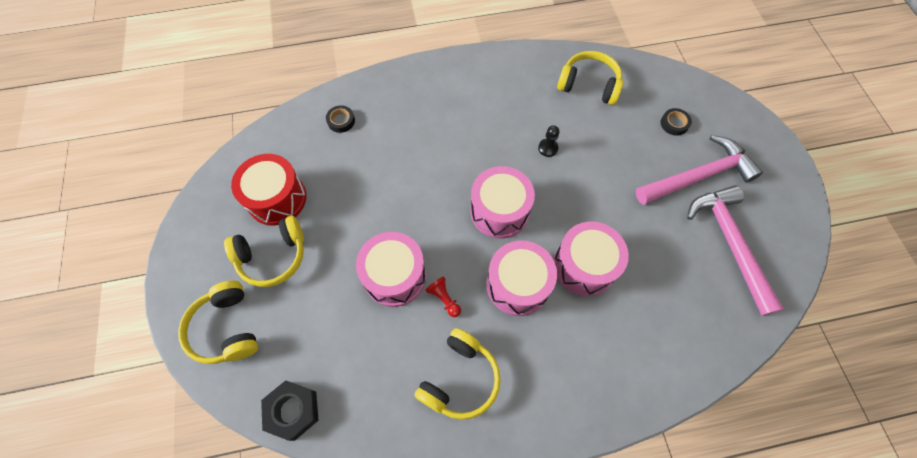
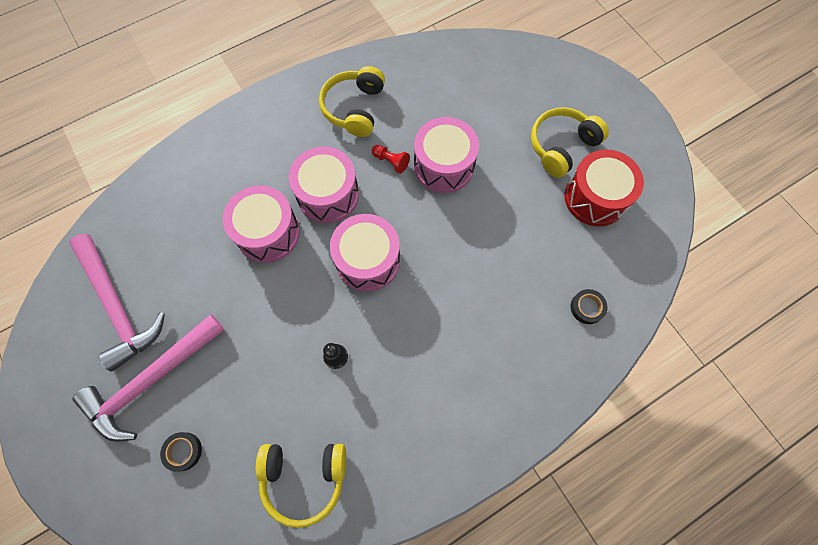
camera: 160 degrees right, 5 degrees up
(226, 328) = (560, 83): yellow headphones -> none
(293, 410) = (473, 51): black nut -> none

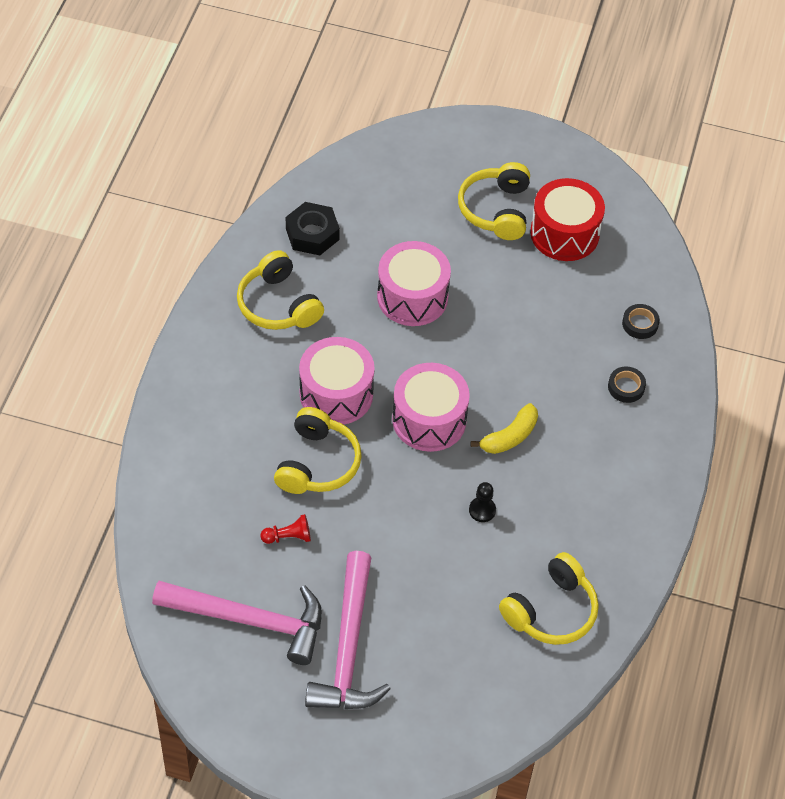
camera: 45 degrees left, 15 degrees down
(183, 451) = (435, 672): black tape -> black tape (626, 387)
(268, 233) = (317, 463): pink drum -> yellow headphones
(391, 161) = (362, 326): red pawn -> red pawn (288, 537)
(409, 317) = (510, 436): none -> yellow banana
(422, 77) = (312, 234): none -> black nut

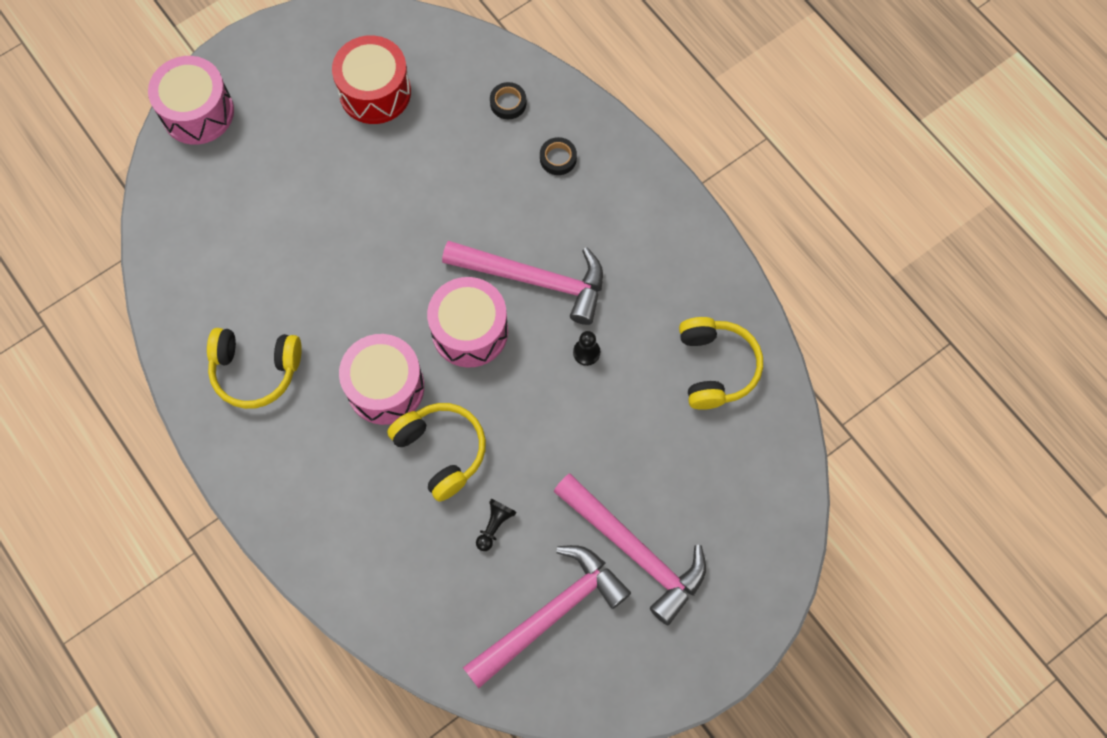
camera: 50 degrees left, 15 degrees up
(288, 537) = (494, 526): red pawn -> black pawn
(312, 234) = (206, 290): black nut -> none
(412, 297) = (339, 256): pink drum -> pink drum (197, 112)
(496, 210) = (307, 126): yellow headphones -> none
(510, 436) = (535, 280): yellow banana -> pink hammer

